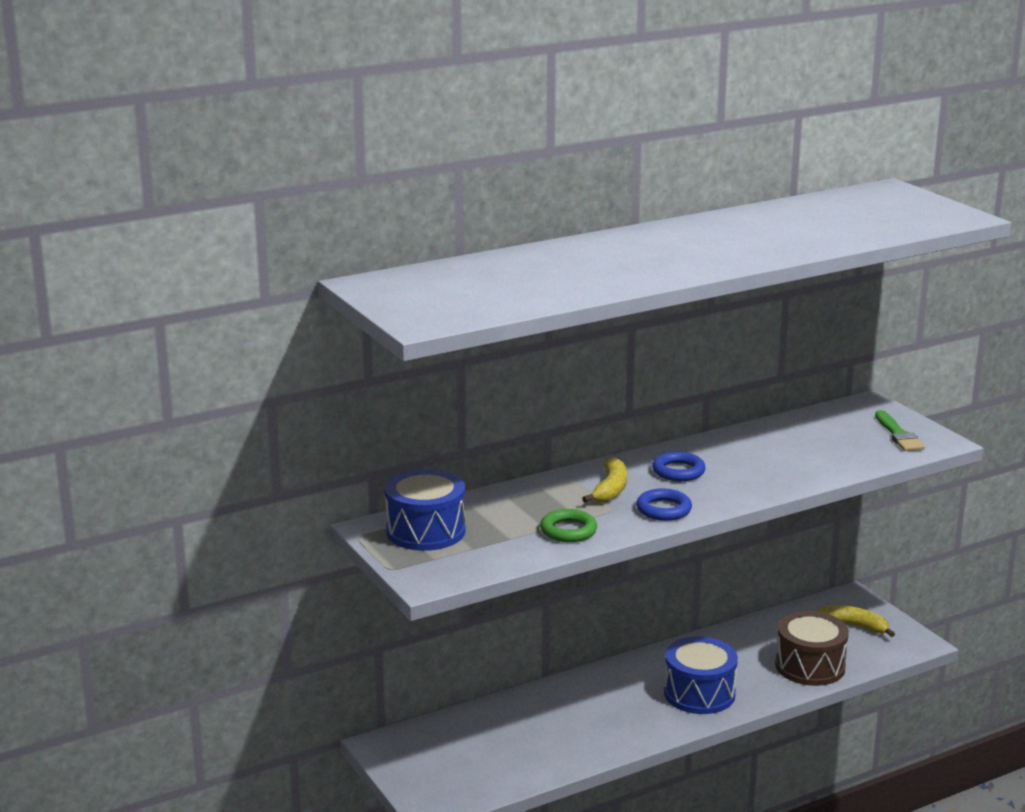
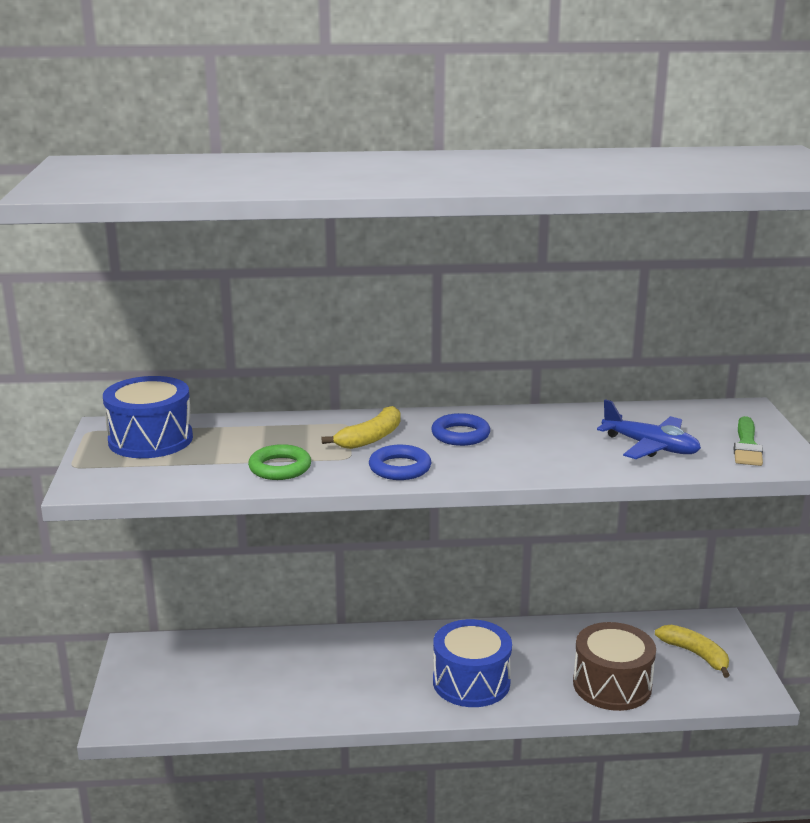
camera: 25 degrees right, 0 degrees up
(831, 451) = (650, 447): none -> blue plane

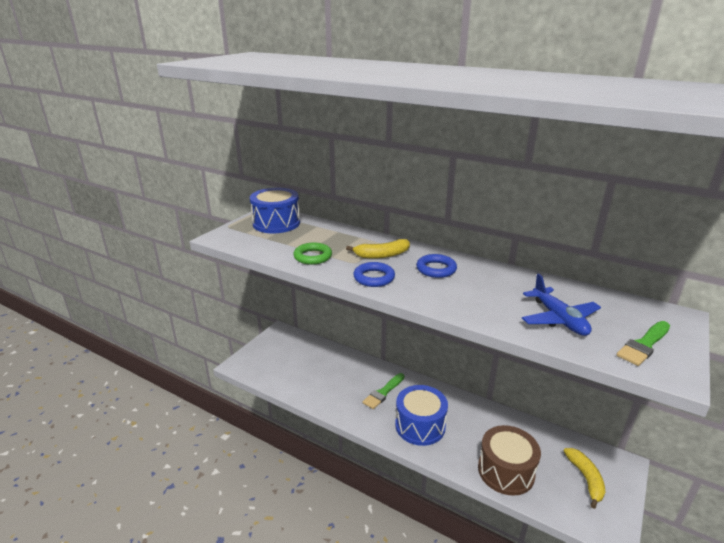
camera: 35 degrees right, 5 degrees up
(385, 664) = (383, 392): none -> green brush

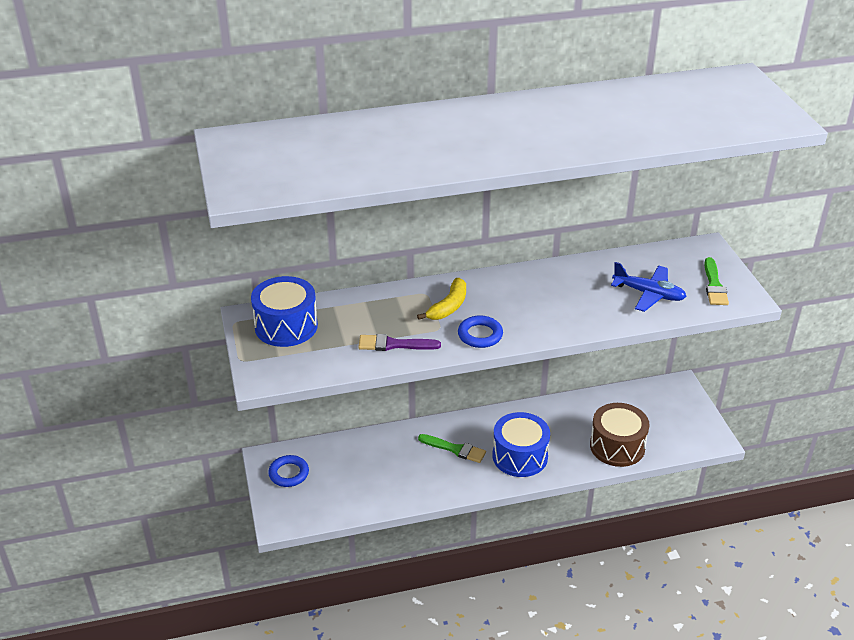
camera: 45 degrees left, 10 degrees up
(313, 257) = (394, 344): green ring -> purple brush
(383, 392) = (455, 449): green brush -> green brush turned 60 degrees counterclockwise
(436, 269) = (512, 296): blue ring -> blue ring (289, 473)
(585, 479) = (669, 414): yellow banana -> none

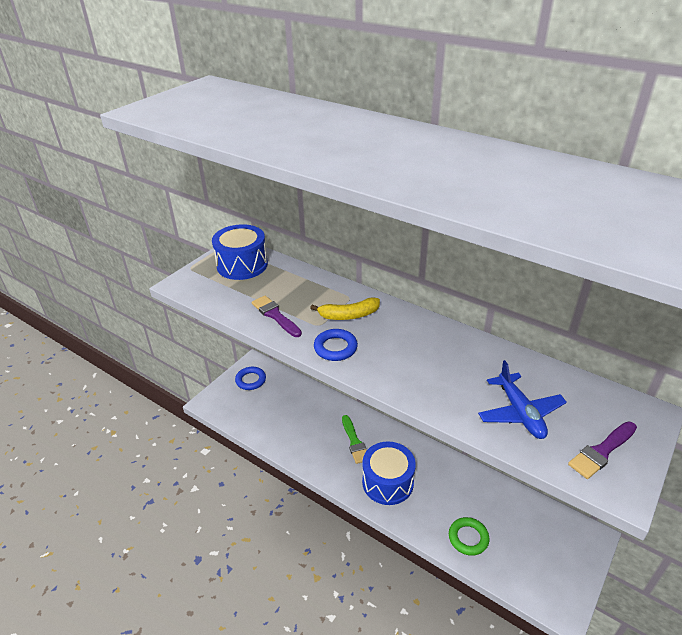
camera: 50 degrees right, 0 degrees up
(617, 446) = (468, 538): brown drum -> green ring
(714, 285) = (602, 451): green brush -> purple brush

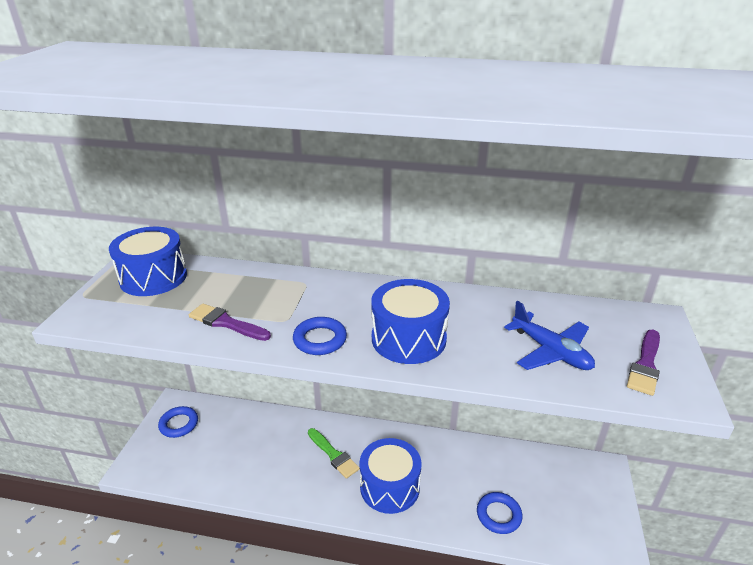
camera: 25 degrees left, 5 degrees down
(349, 315) = (315, 302): yellow banana -> none
(404, 366) = (408, 338): none -> blue drum
(468, 538) = (498, 515): green ring -> blue ring

